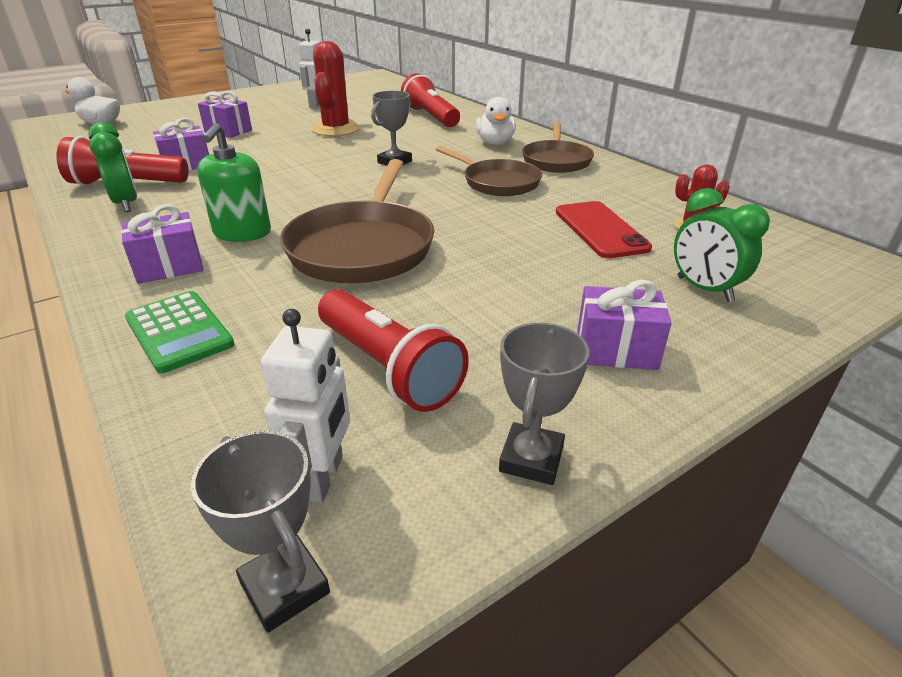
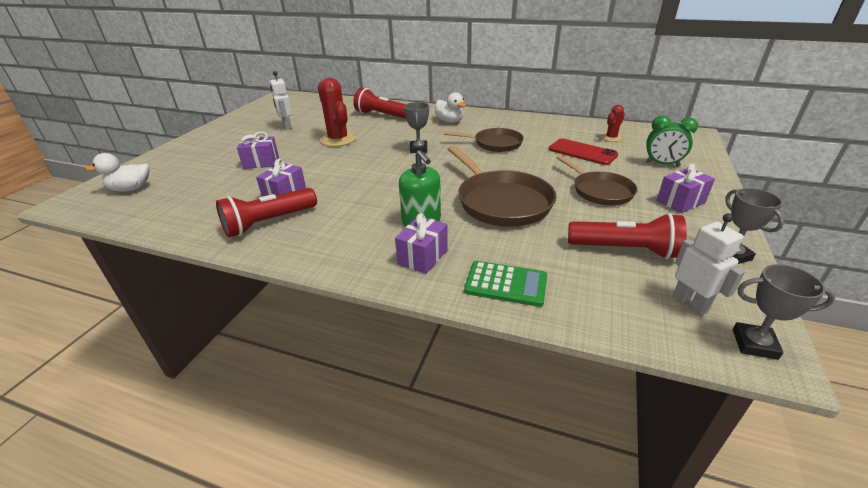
camera: 35 degrees left, 0 degrees up
(126, 204) = (302, 235): green clock -> none
(556, 160) = (498, 122): brown pan -> brown pan (599, 191)

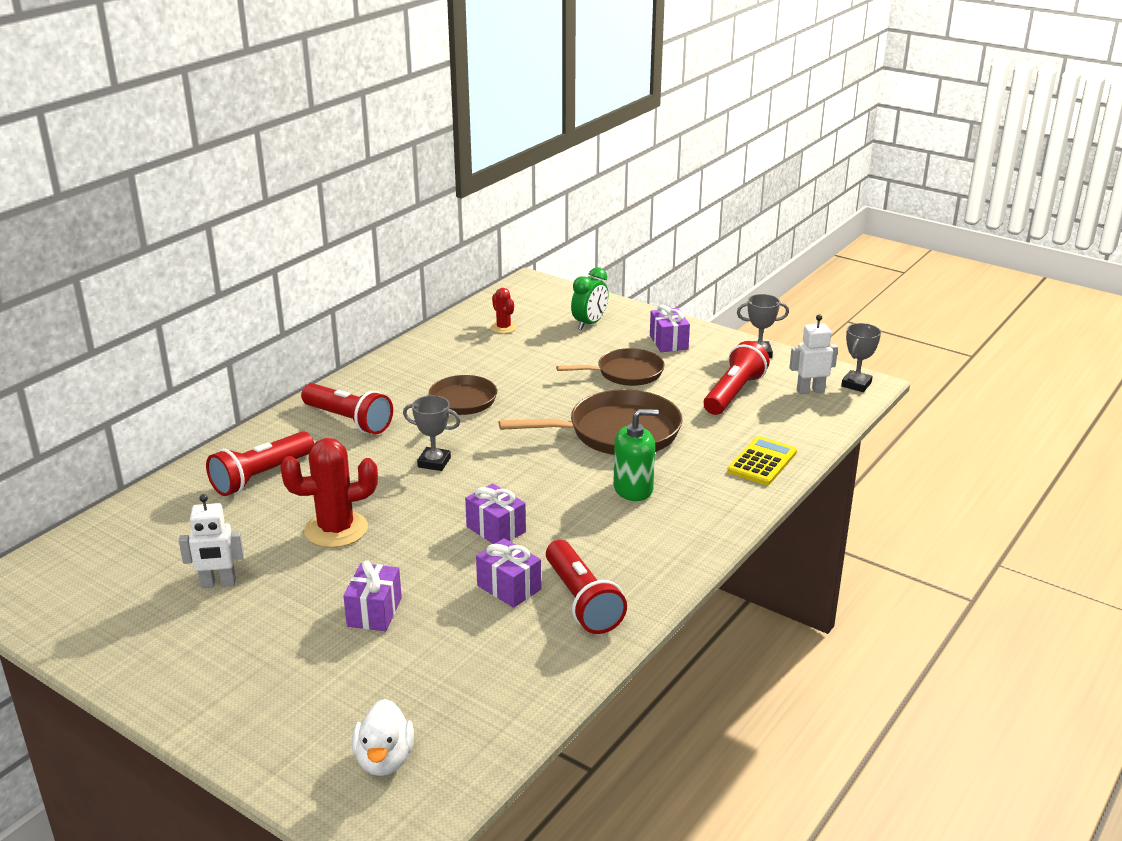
camera: 75 degrees left, 5 degrees down
(422, 257) = (703, 498): purple gift -> purple gift (496, 529)
(450, 121) = (349, 420): white duck -> red flashlight
(506, 284) = (762, 462): green calculator -> yellow calculator
(582, 152) = (529, 355): red phone -> none

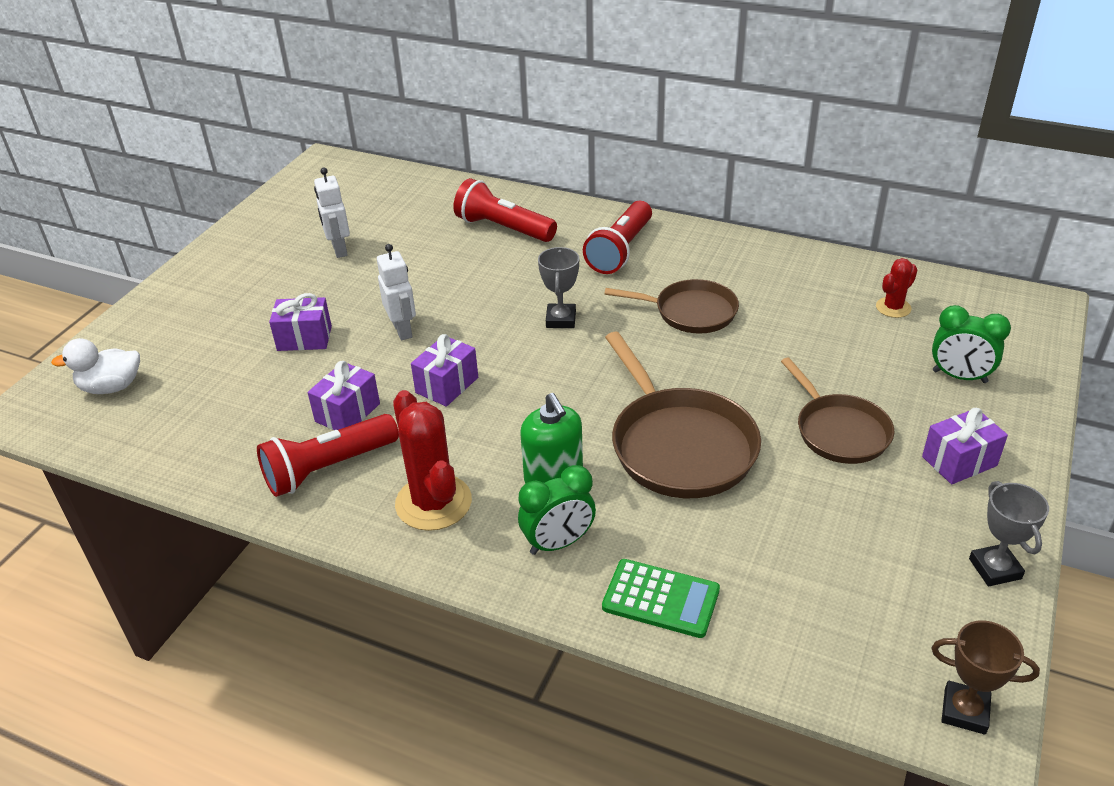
camera: 80 degrees right, 10 degrees up
(336, 529) = (427, 288): red cactus -> red cactus (433, 503)
(702, 495) = (558, 543): none -> green clock
(733, 393) = (844, 549): red flashlight -> none
(762, 462) = (660, 599): yellow calculator -> green calculator
(810, 390) = (905, 645): white robot -> white robot (403, 330)
(856, 384) = (964, 711): grey trophy -> brown trophy

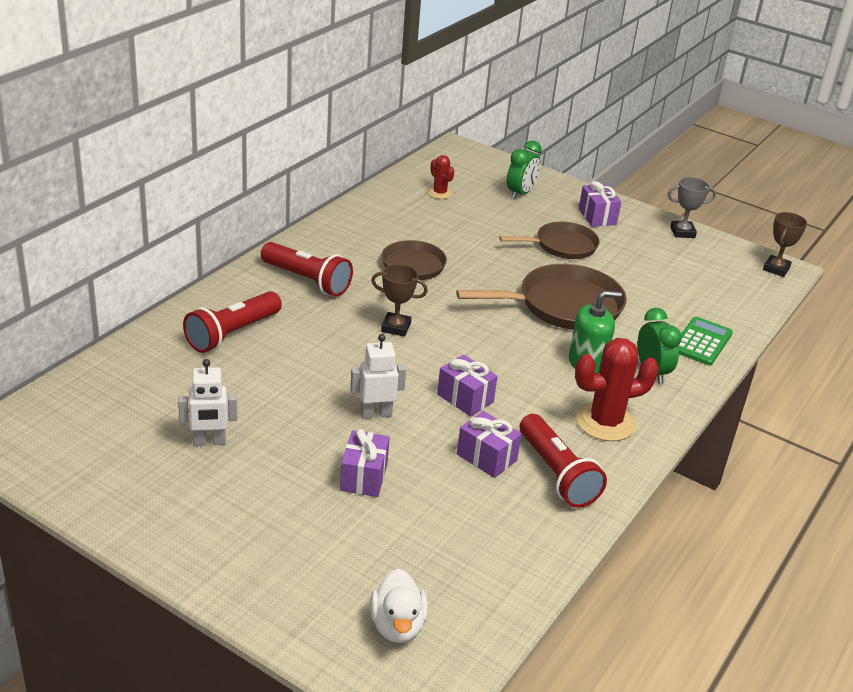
camera: 85 degrees left, 5 degrees down
(561, 319) = (396, 327): grey trophy -> brown trophy

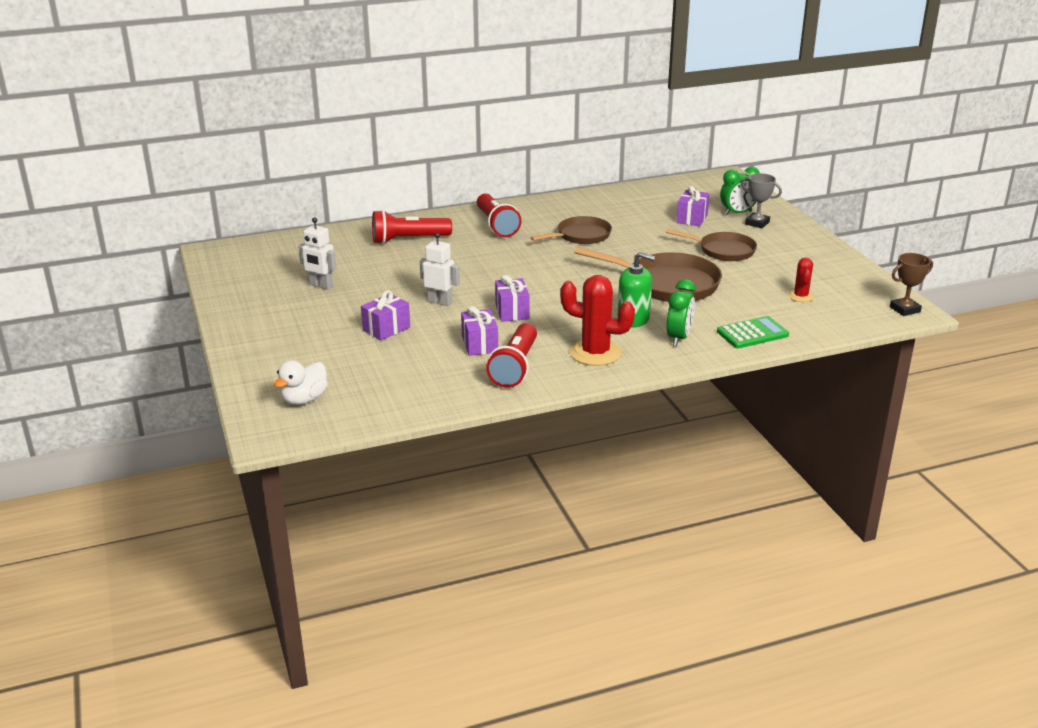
camera: 40 degrees right, 5 degrees down
(396, 327) = (520, 264): brown trophy -> none
(439, 193) = (669, 199): red cactus -> red cactus (801, 296)
(597, 217) = (784, 240): purple gift -> purple gift (692, 218)
(682, 232) = (849, 267): grey trophy -> grey trophy (757, 223)

